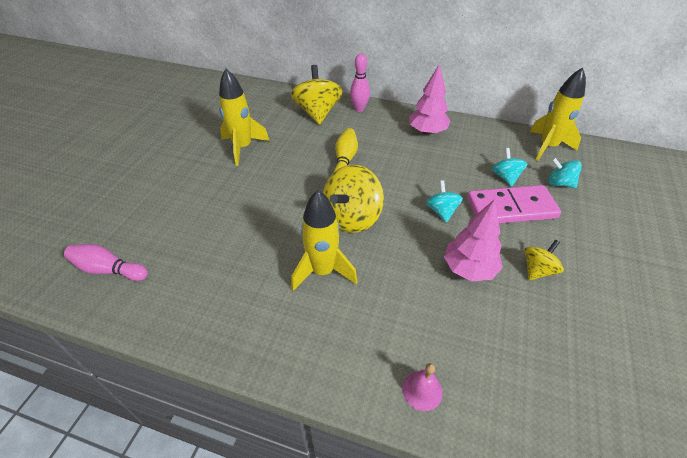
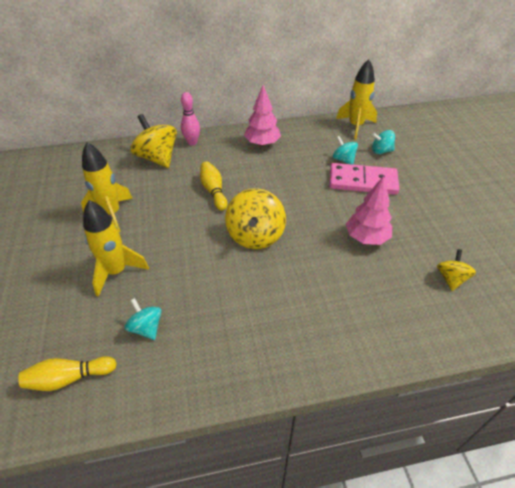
camera: 30 degrees left, 0 degrees up
(108, 270) = (69, 378): pink bowling pin -> yellow bowling pin
(322, 271) = (265, 288): yellow rocket -> yellow rocket (116, 272)
(422, 390) = (396, 336): pink bell -> none
(441, 211) = (318, 203): turquoise spinning top -> turquoise spinning top (146, 327)
(511, 208) = (362, 181): pink domino -> pink domino turned 45 degrees clockwise
(537, 270) = (409, 219): yellow spinning top -> yellow spinning top (451, 278)

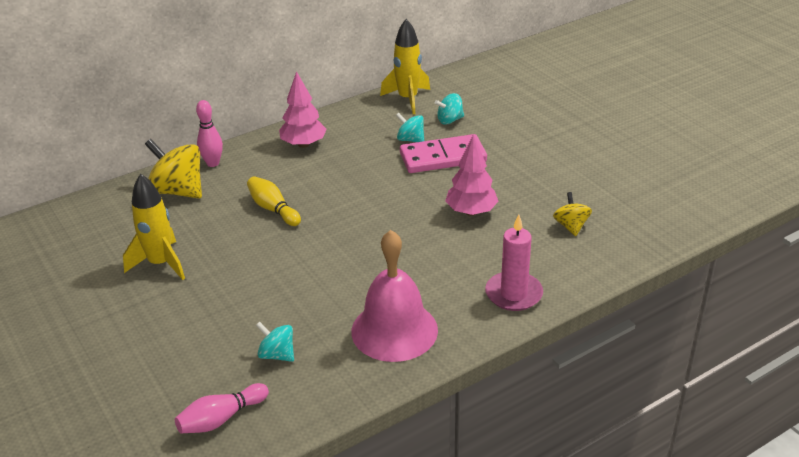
camera: 20 degrees left, 10 degrees down
(69, 378) = (221, 419): yellow bowling pin -> pink bowling pin
(116, 272) = (208, 317): yellow rocket -> none
(251, 337) = (394, 330): none -> pink bell
(255, 235) = (348, 241): yellow spinning top -> none
(372, 335) = (513, 294): none -> pink candle

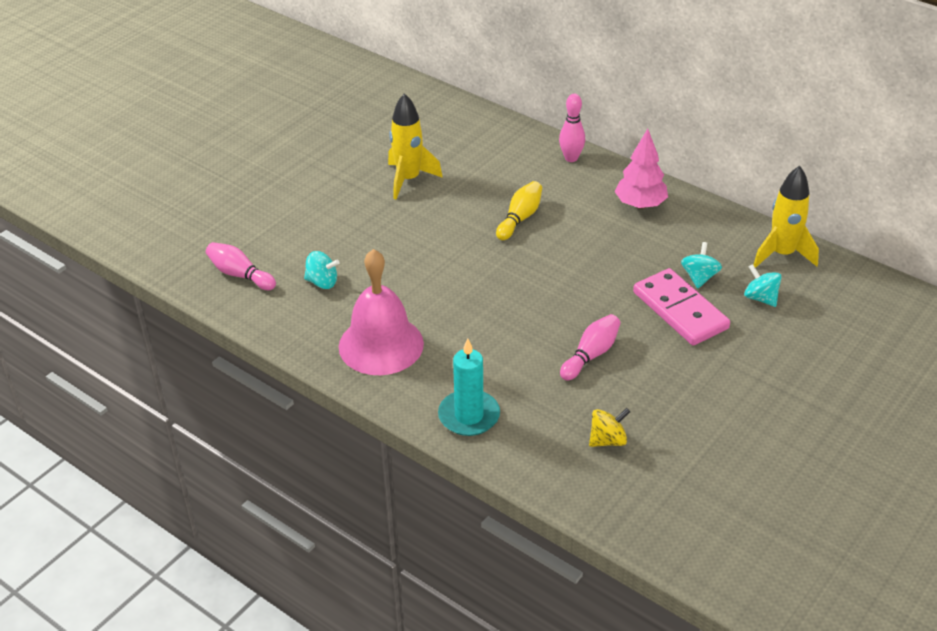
camera: 70 degrees right, 5 degrees up
(178, 191) = (516, 153): yellow spinning top -> none
(277, 355) = (322, 282): turquoise spinning top -> turquoise spinning top turned 90 degrees clockwise
(471, 212) = (591, 355): pink tree -> pink bowling pin
(513, 294) = (469, 416): pink candle -> turquoise candle

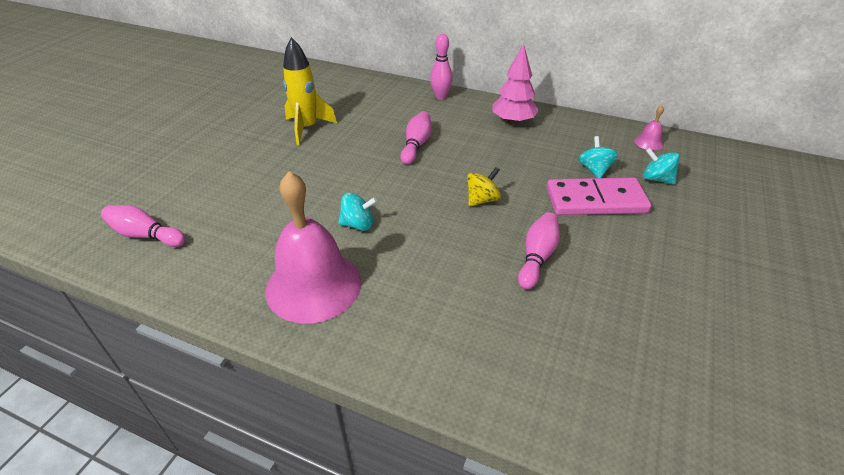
camera: 15 degrees left, 0 degrees up
(322, 282) = (238, 229): turquoise spinning top -> turquoise spinning top (358, 224)
(469, 416) = (437, 353): turquoise candle -> none
(520, 218) = (416, 145): yellow bowling pin -> pink bowling pin
(608, 440) = (604, 352): yellow spinning top -> yellow spinning top (482, 200)
(680, 310) = (595, 200): pink domino -> pink domino turned 45 degrees counterclockwise
(782, 254) = (648, 142): yellow rocket -> pink bell

